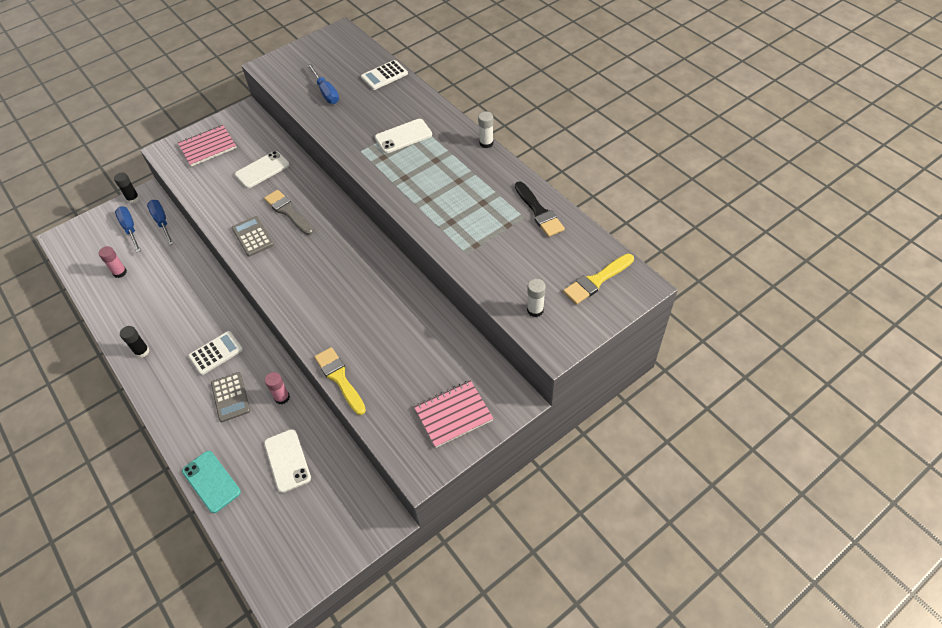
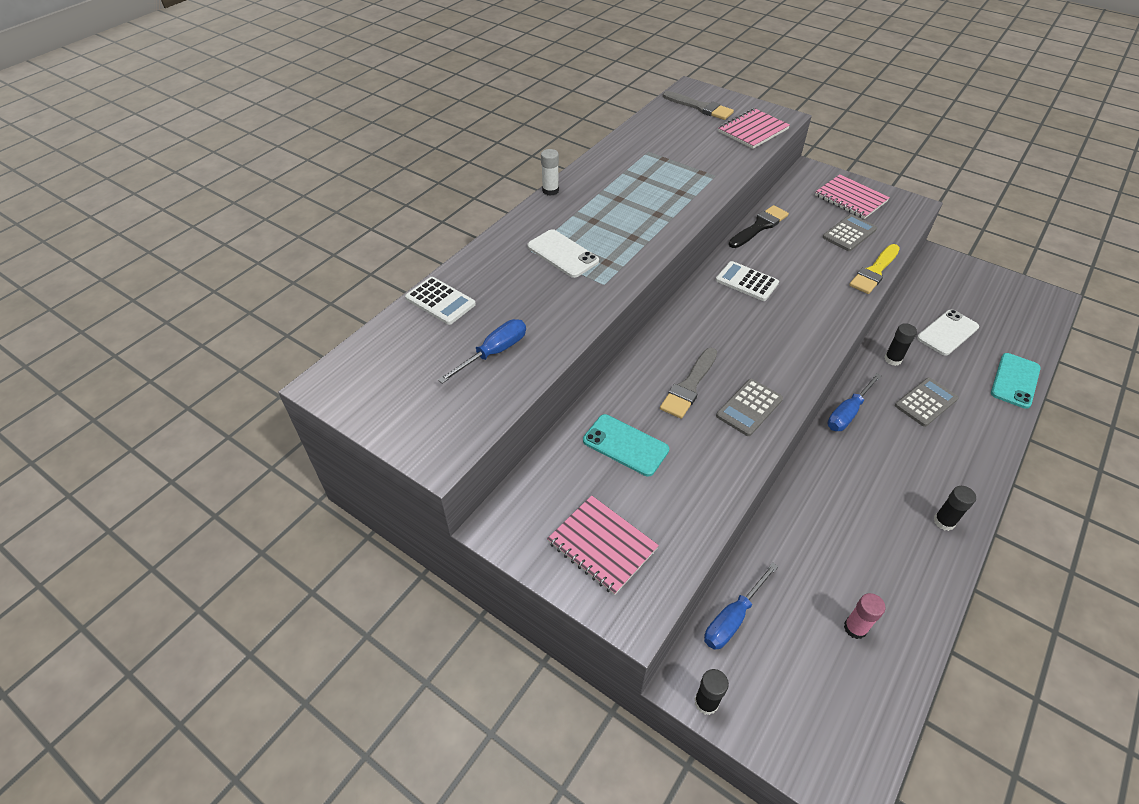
camera: 110 degrees left, 5 degrees down
(130, 229) = (770, 665): blue screwdriver -> blue screwdriver (847, 413)
(216, 353) = (888, 439): white calculator -> white calculator (746, 282)
(262, 170) = (625, 445): white phone -> turquoise phone
(282, 397) = (892, 359): pink glue stick -> black glue stick
(399, 385) = (849, 233): none -> grey calculator
(535, 310) = (753, 130): white glue stick -> pink notebook
(539, 212) = (637, 144): black brush -> black brush (759, 226)
(596, 280) = (700, 107): yellow brush -> grey brush

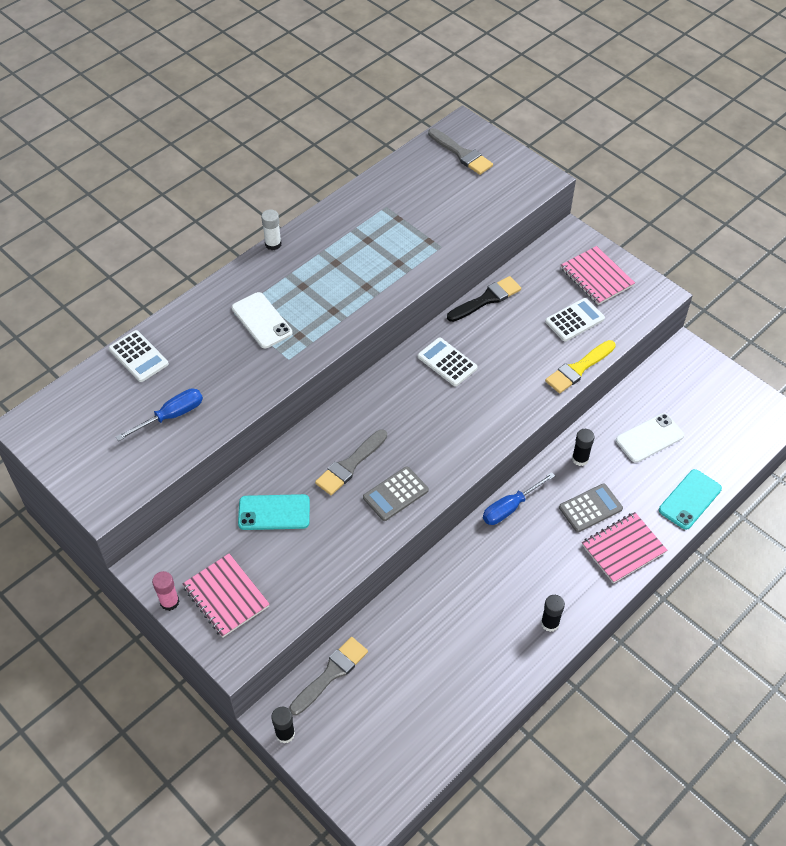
camera: 10 degrees right, 5 degrees up
(625, 445) = (274, 512): turquoise phone -> turquoise phone turned 45 degrees counterclockwise
(733, 618) = (331, 674): blue screwdriver -> grey brush
(753, 130) = (504, 193): pink notebook -> pink notebook (623, 549)
(849, 233) = (574, 320): grey calculator -> white calculator
(855, 628) = (429, 698): pink glue stick -> pink glue stick (169, 602)

